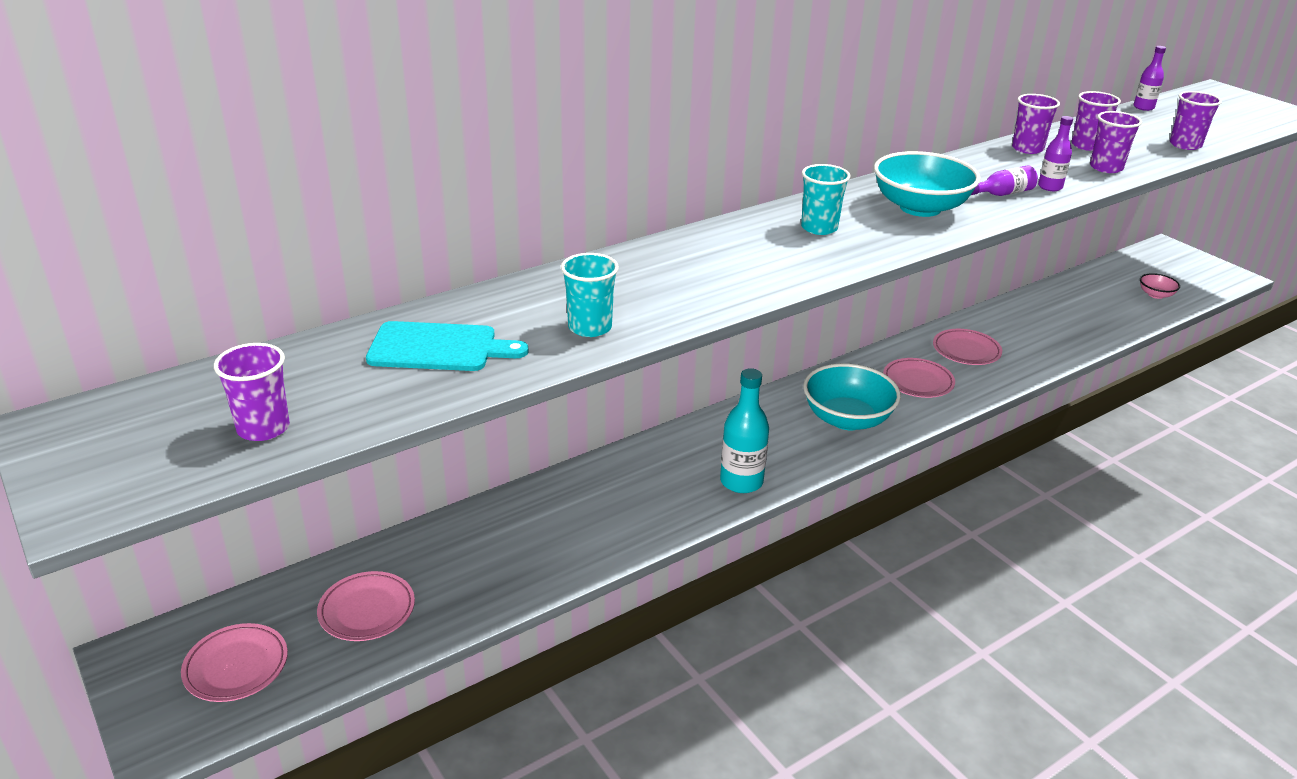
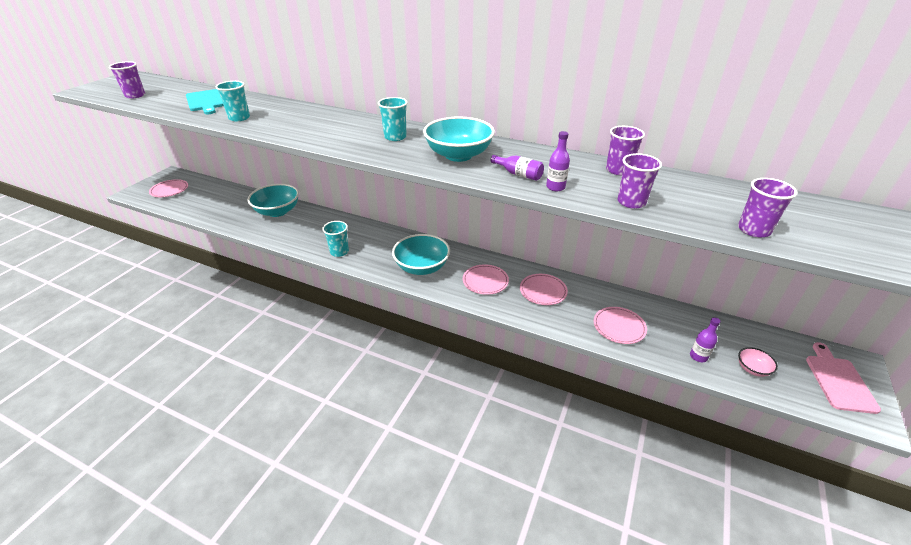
camera: 60 degrees right, 5 degrees up
(367, 610) = (206, 200): pink plate -> pink plate (619, 327)
(529, 519) = (277, 211): none -> turquoise bowl
(741, 482) = (339, 252): turquoise bottle -> turquoise cup
(1087, 146) = (666, 189): purple cup -> none
(1143, 107) = (814, 201): purple bottle -> purple bottle (698, 356)
(1186, 266) = (838, 381): none -> pink cutting board

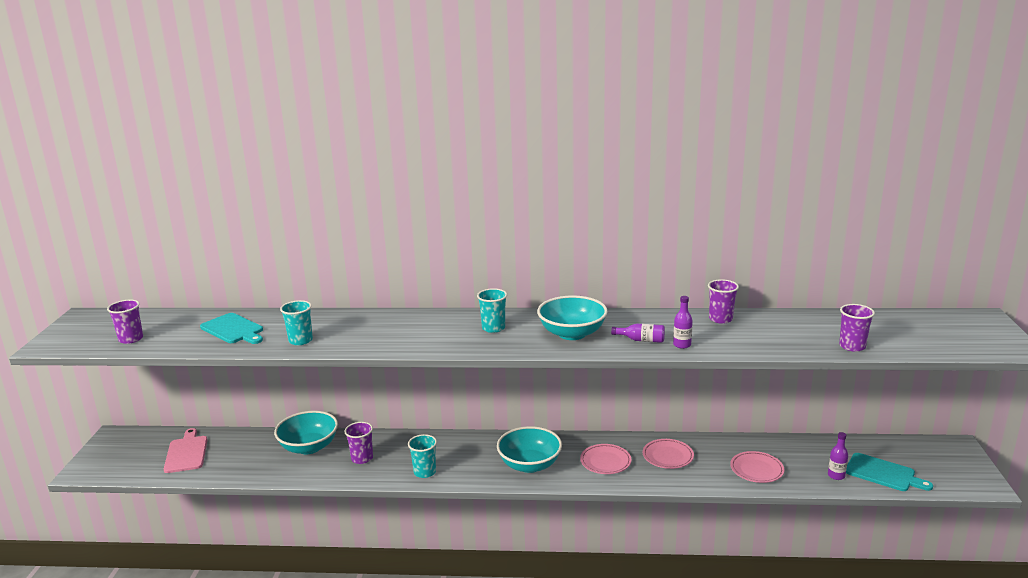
camera: 20 degrees left, 15 degrees down
(169, 190) = (134, 456): pink plate -> none
(631, 202) = (751, 344): purple cup -> purple cup (362, 458)
(752, 369) = (883, 473): pink bowl -> turquoise cutting board
(838, 381) = (950, 464): pink cutting board -> pink cutting board (186, 453)

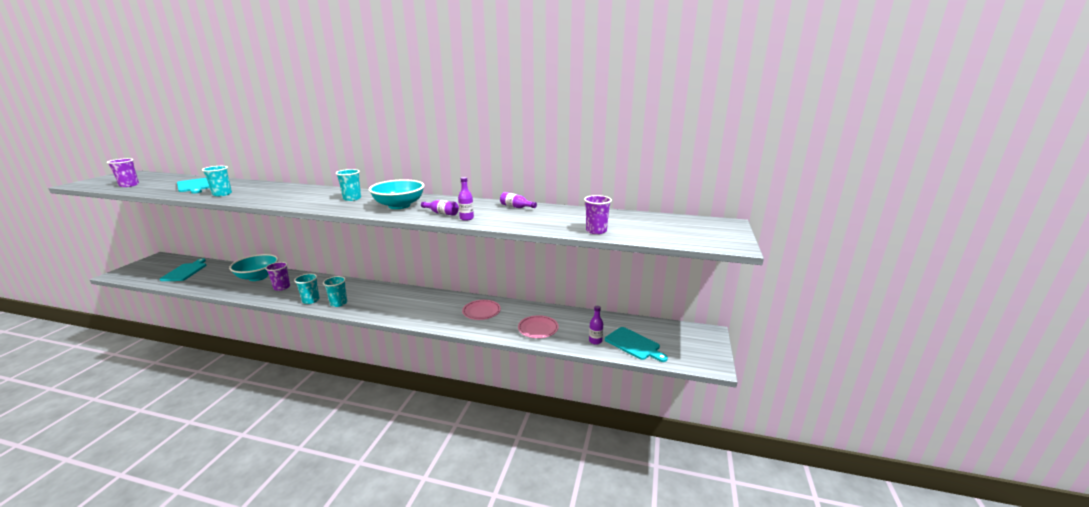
camera: 10 degrees right, 0 degrees up
(186, 453) = (185, 271): pink cutting board -> turquoise cutting board
(468, 471) = (338, 303): none -> turquoise cup
(529, 465) = (382, 305): turquoise bowl -> none
(605, 462) = (435, 309): pink plate -> none
(720, 319) = (516, 207): purple cup -> purple bottle

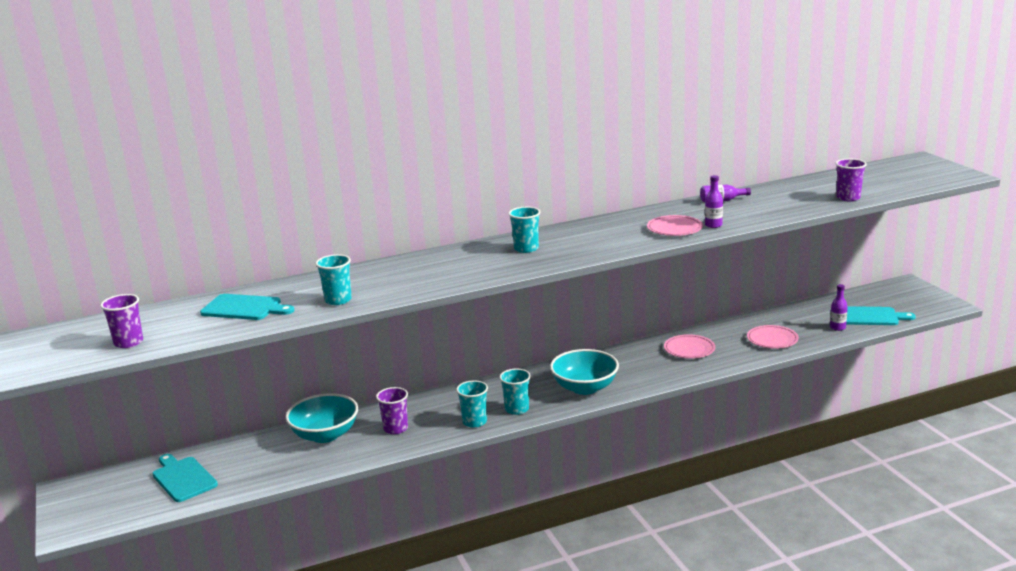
camera: 35 degrees left, 0 degrees up
(399, 206) = (606, 237): turquoise bowl -> turquoise bowl (585, 387)
(441, 213) = (674, 229): purple bottle -> pink plate

